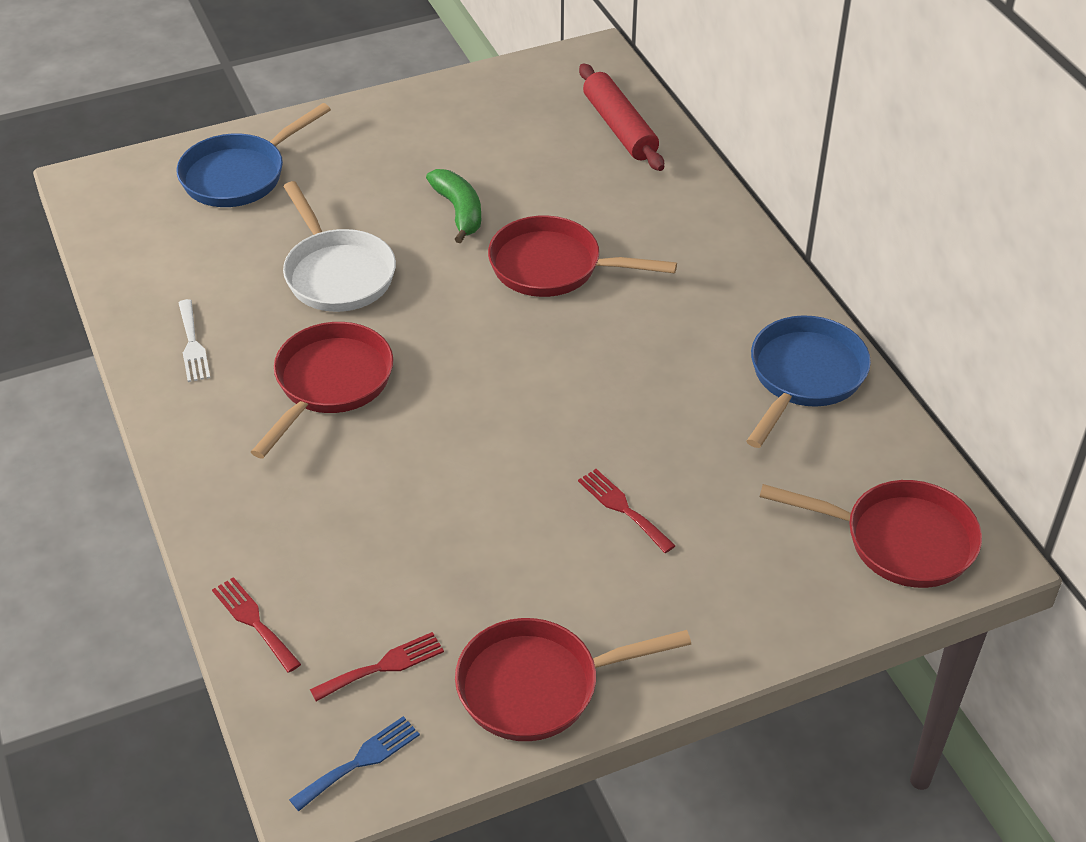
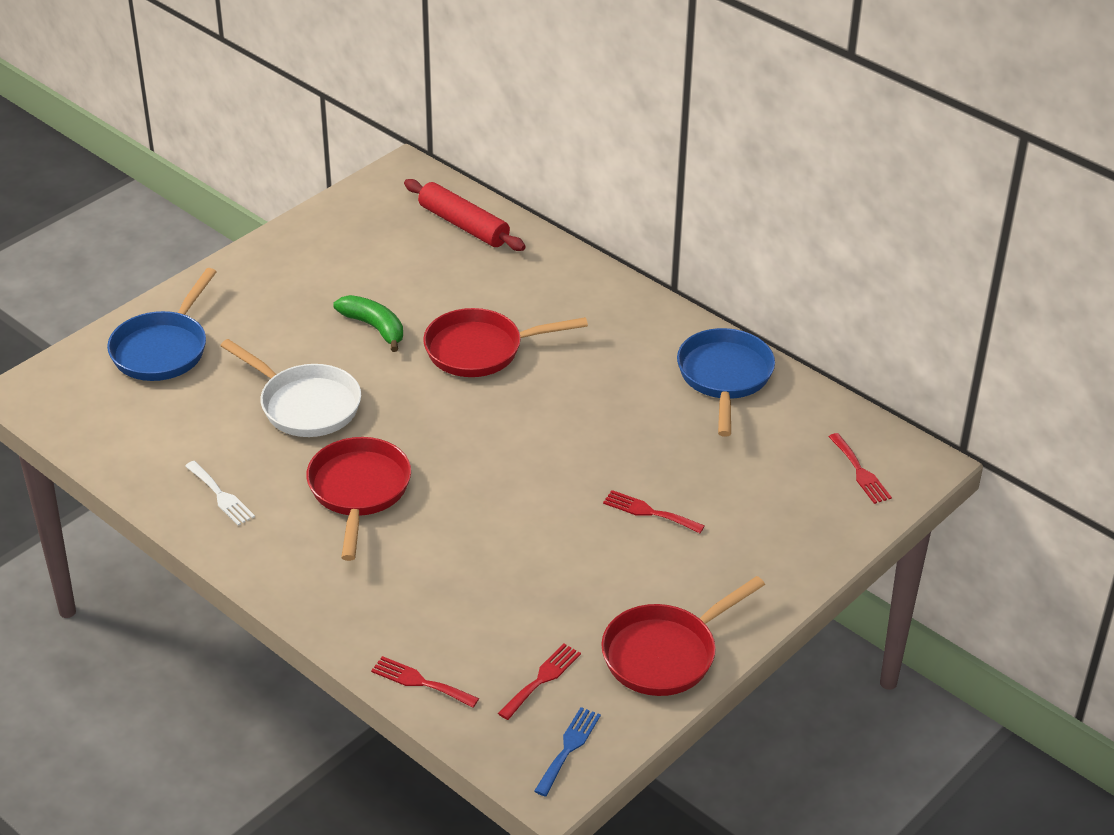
camera: 25 degrees left, 5 degrees down
(900, 540) = (860, 472): red pan -> red fork

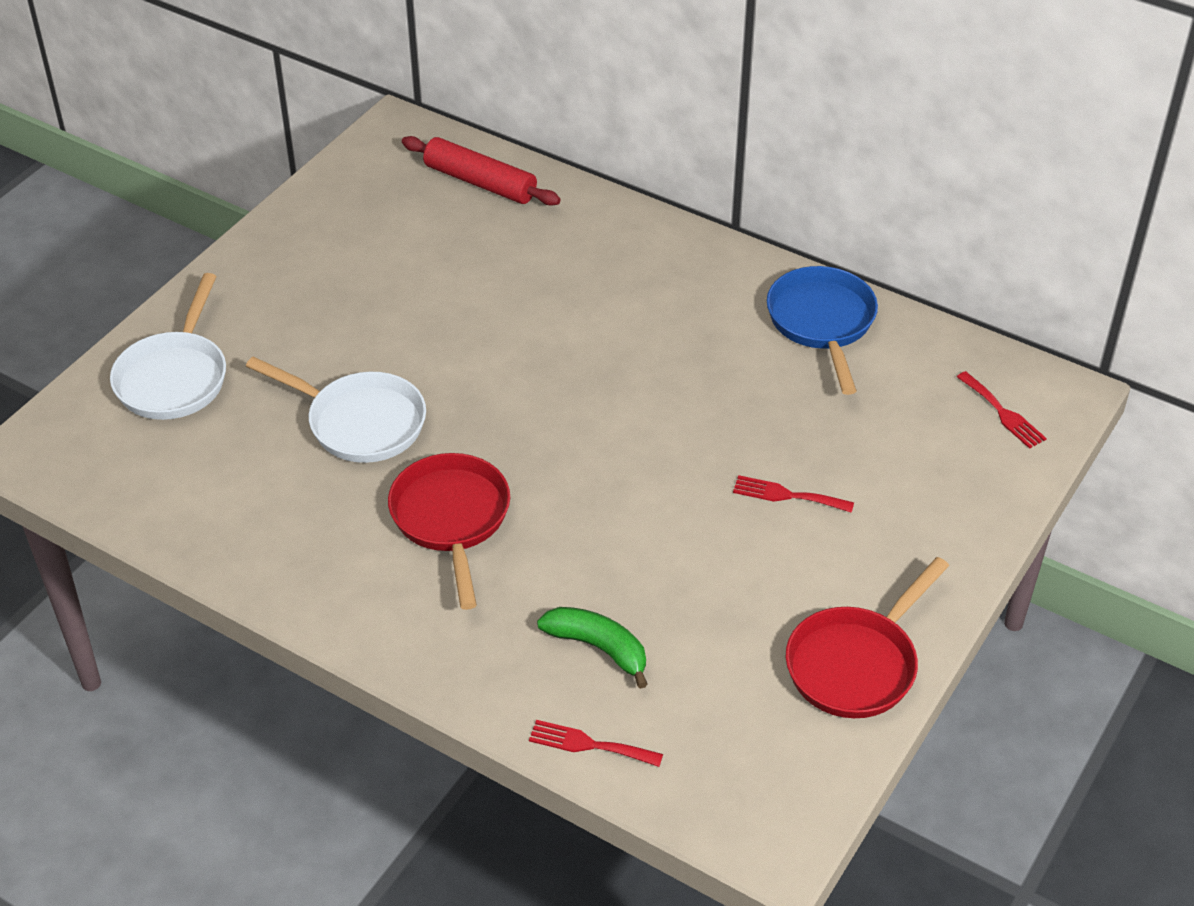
camera: 10 degrees left, 5 degrees up
(163, 349) = (174, 378): blue pan -> white pan
(221, 496) = (292, 549): white fork -> none
(374, 327) = (413, 318): green banana -> green banana (598, 648)
(480, 350) = (542, 328): red pan -> none
(542, 679) = (727, 718): red fork -> none
(568, 748) = (782, 798): blue fork -> none

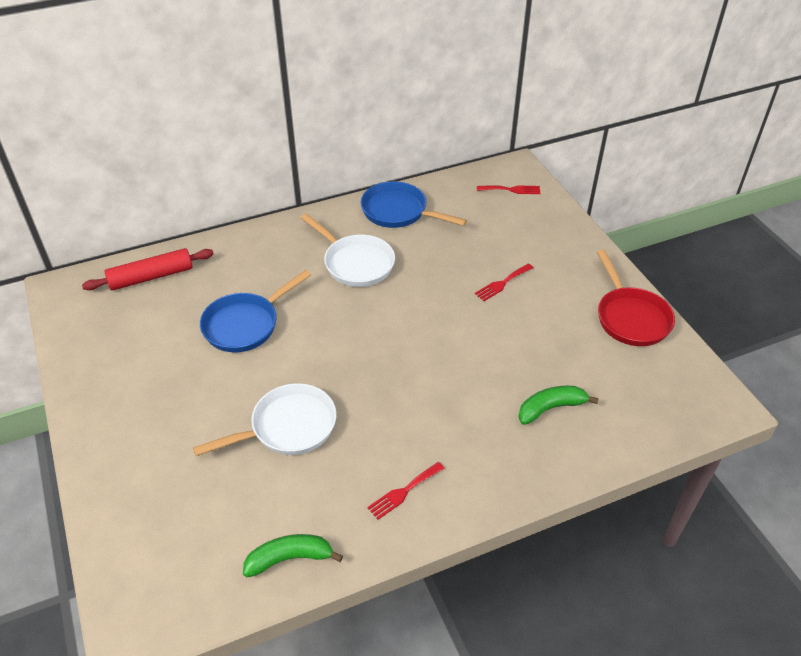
camera: 55 degrees left, 0 degrees up
(174, 378) = (151, 505): white pan -> white pan (355, 263)
(190, 520) = (289, 559): none -> green banana
(451, 519) = (404, 423): red pan -> none
(479, 300) = (245, 325): none -> blue pan
(589, 744) = (616, 447): red fork -> red fork (403, 492)

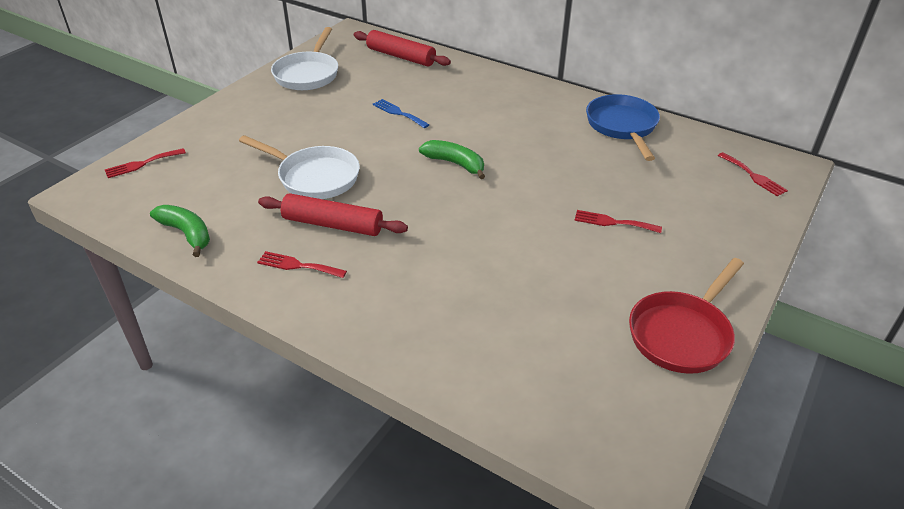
camera: 55 degrees right, 5 degrees down
(131, 558) = (142, 164): none -> red fork
(245, 325) = (398, 113): blue pan -> blue fork
(355, 263) = (529, 132): white pan -> white pan (308, 74)
(368, 444) = (333, 224): none -> red rolling pin
(550, 408) = (482, 320): green banana -> green banana (455, 164)

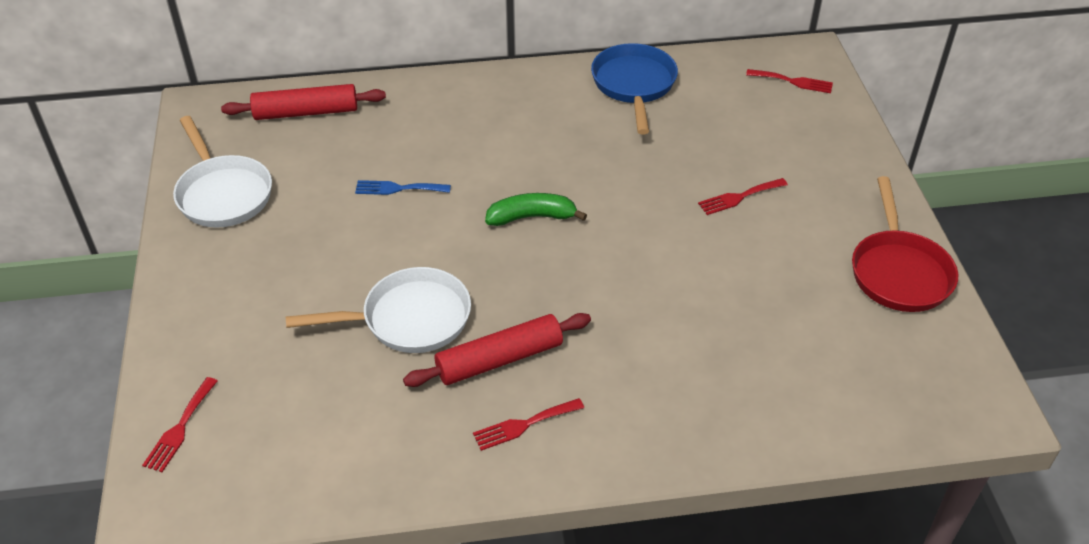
camera: 40 degrees left, 5 degrees up
(186, 234) = (360, 471): green banana -> none
(622, 126) = (634, 85): blue pan -> blue pan turned 45 degrees clockwise

